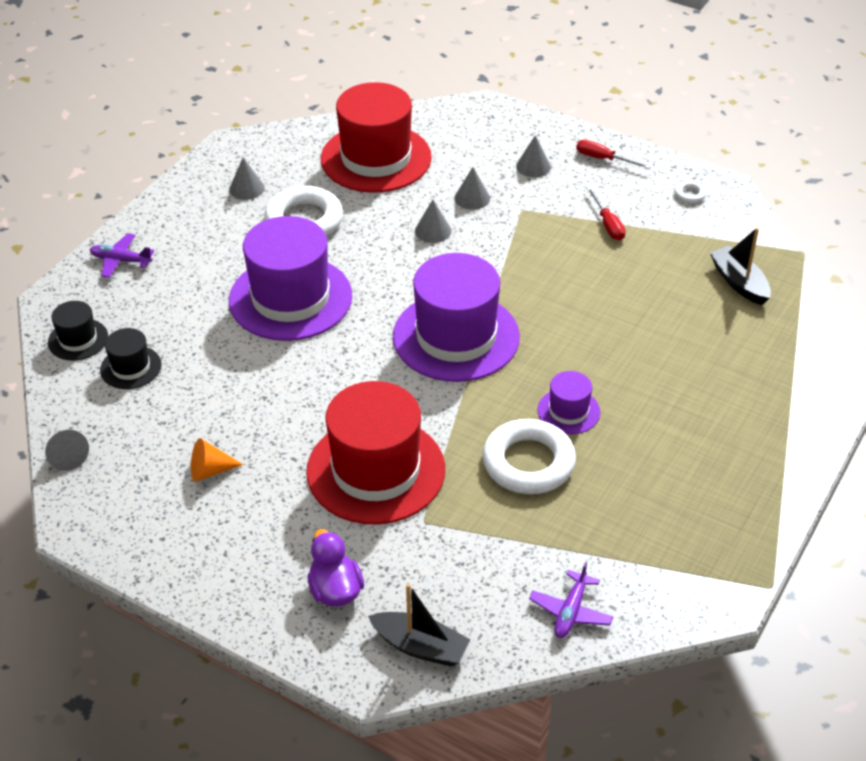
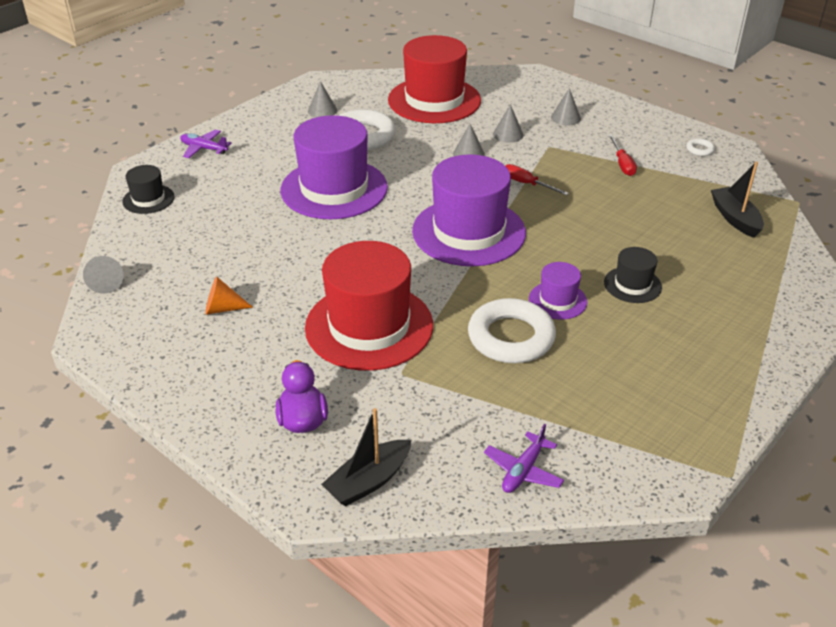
camera: 10 degrees right, 5 degrees down
(131, 367) = (184, 224): black hat -> black hat (632, 285)
(420, 646) = (368, 481): black boat -> black boat turned 105 degrees clockwise
(603, 159) = (627, 118): red screwdriver -> red screwdriver (527, 184)

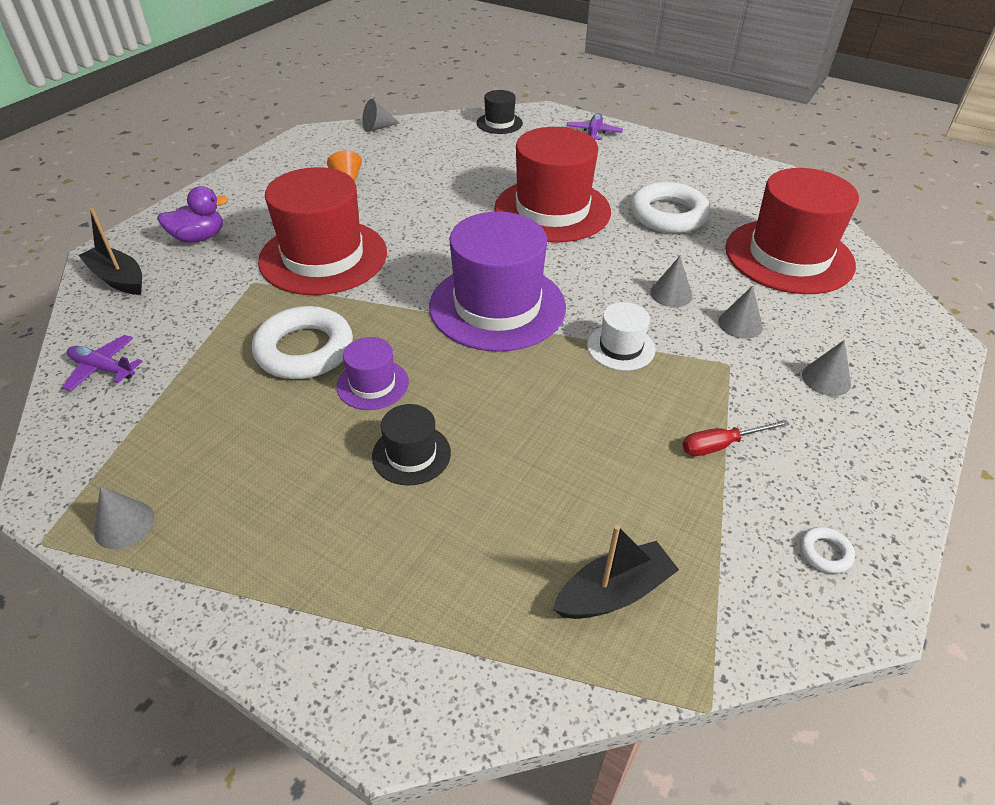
camera: 80 degrees right, 5 degrees up
(322, 110) = (708, 184): grey cone -> grey cone (124, 524)
(334, 189) = (552, 210): purple hat -> red hat
(527, 184) = (620, 347): red screwdriver -> white hat

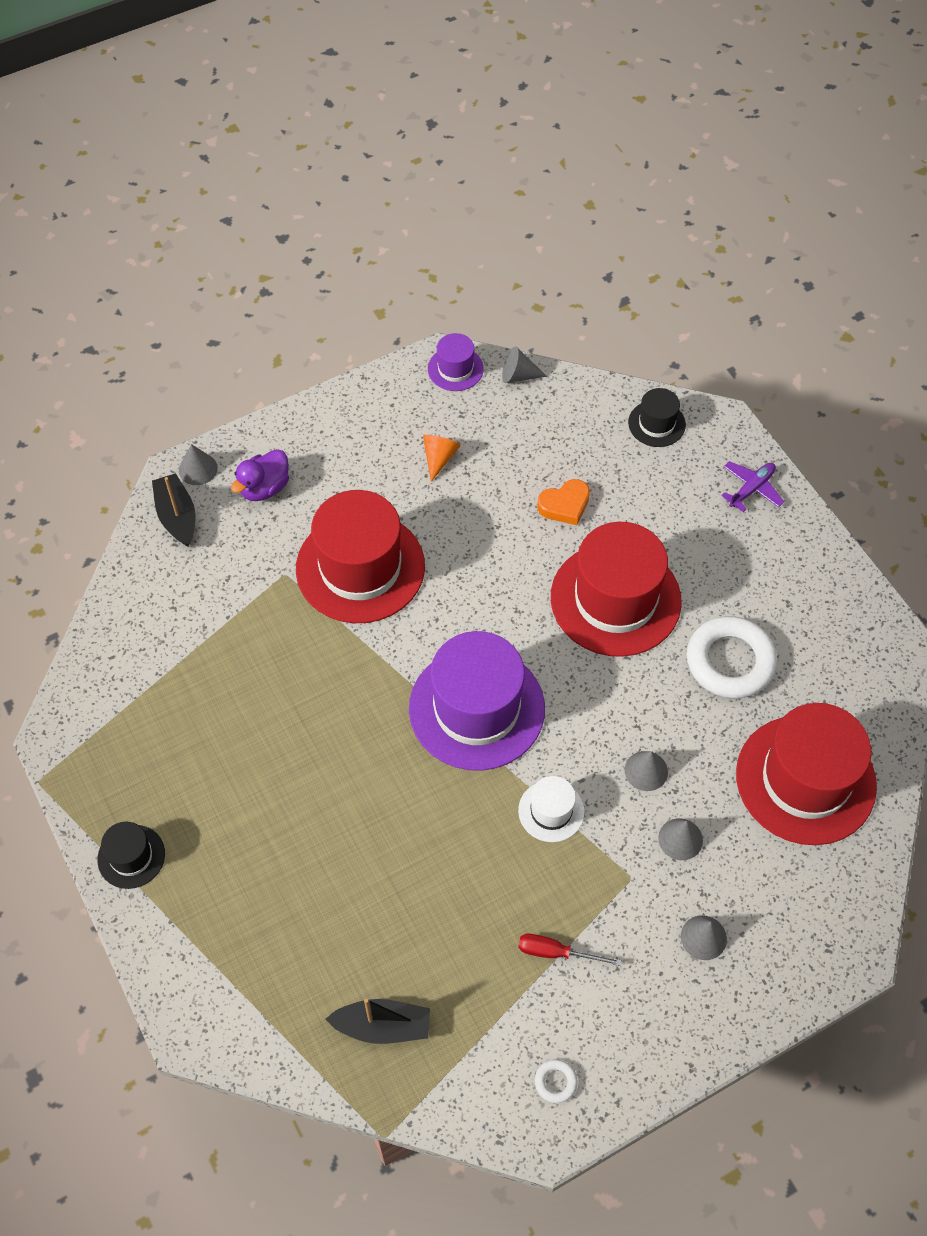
camera: 30 degrees right, 15 degrees up
(103, 369) = (130, 626): purple plane -> none
(124, 524) = (94, 794): grey cone -> grey cone (198, 469)
(199, 237) = (264, 488): purple duck -> purple duck turned 120 degrees clockwise
(304, 350) = (289, 681): white ring -> none
(372, 384) = (323, 747): purple hat -> purple hat (455, 369)
(411, 454) = (314, 834): black hat -> black hat (131, 856)
(468, 176) = (565, 505): none -> orange heart

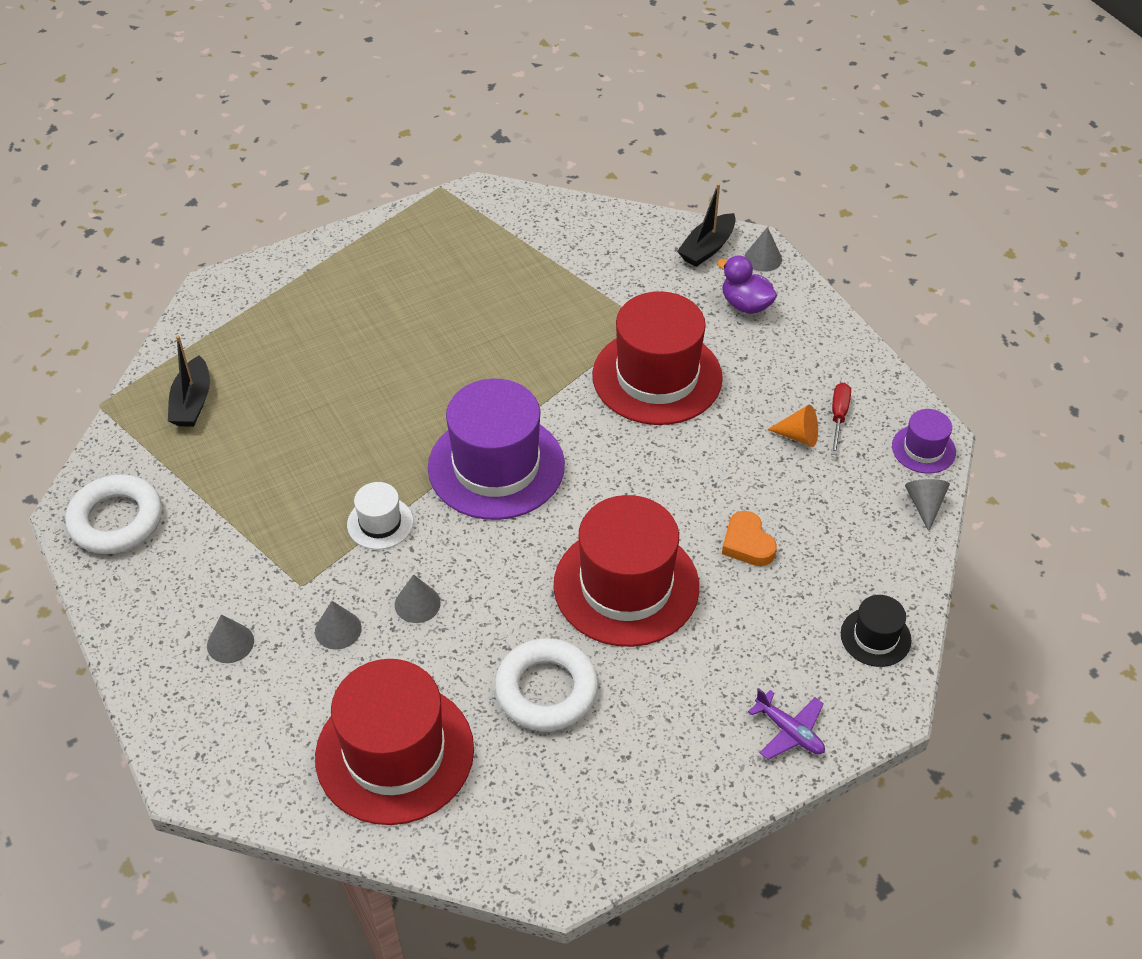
camera: 90 degrees right, 10 degrees down
(131, 856) = (368, 243): black hat -> none
(177, 516) = (707, 248): black boat -> black boat turned 150 degrees clockwise
(555, 1082) = (116, 520): white ring -> white ring, size x2.42
(556, 952) = (236, 523): red screwdriver -> red screwdriver (838, 417)

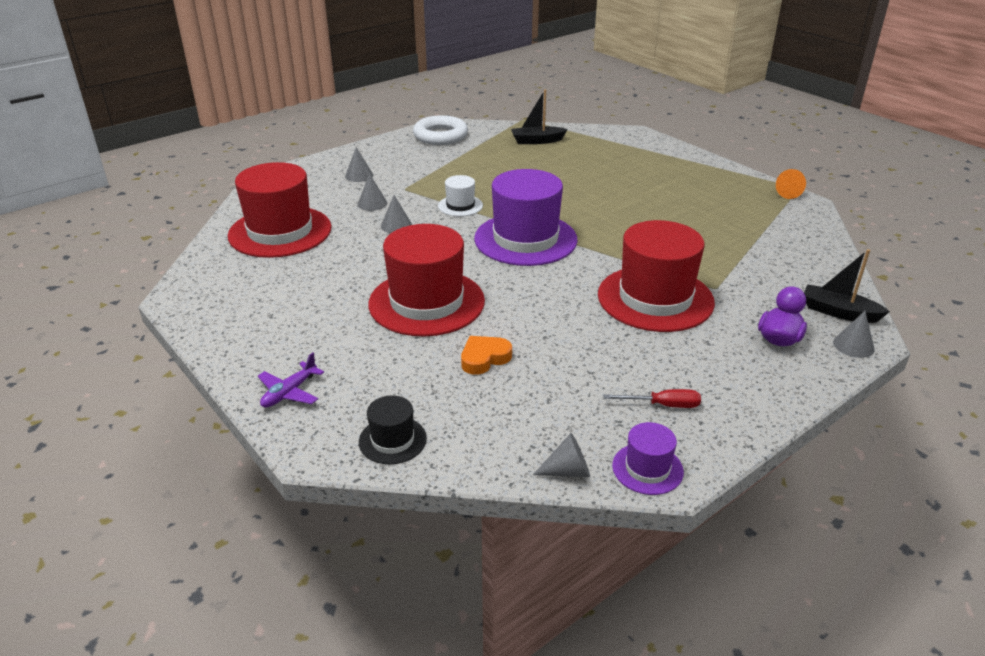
camera: 80 degrees right, 15 degrees down
(546, 690) = (328, 278): white ring -> none
(798, 436) = (624, 380): orange cone -> orange cone (786, 193)

